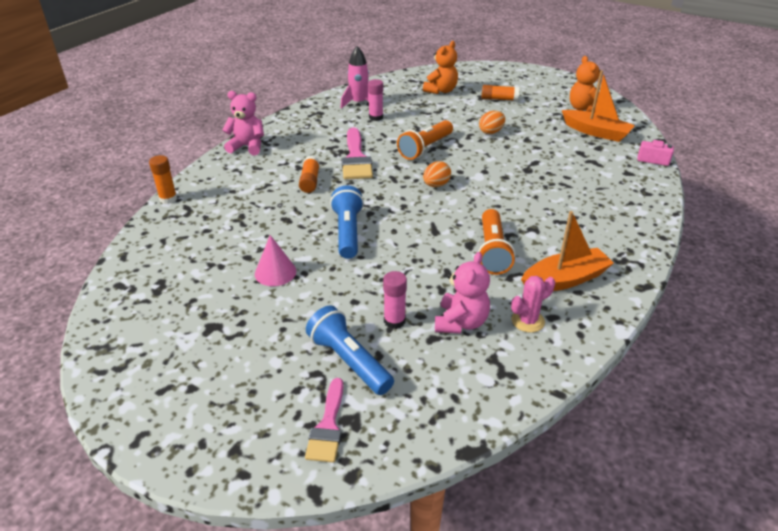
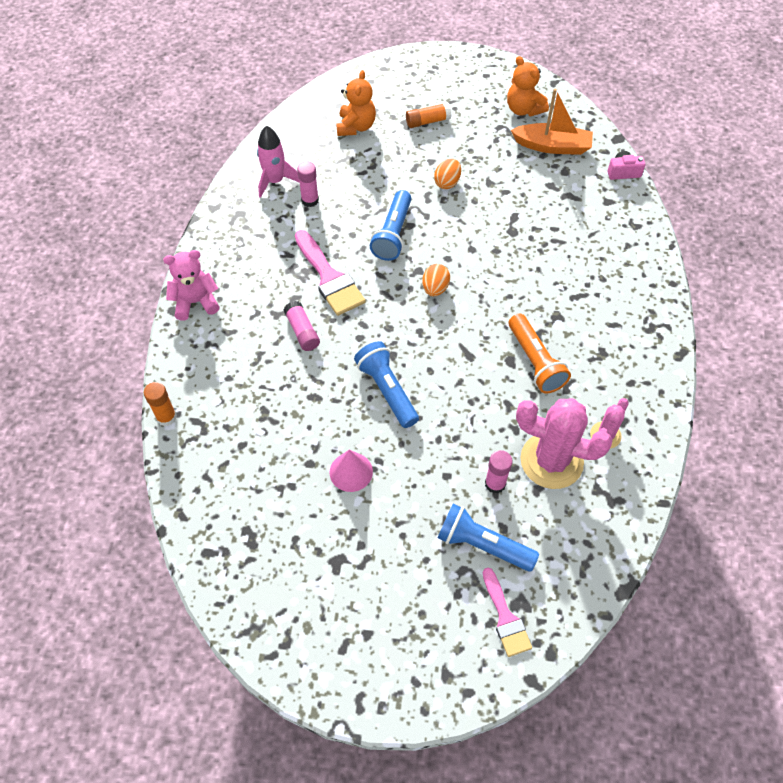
camera: 25 degrees left, 20 degrees up
(310, 181) = (302, 331): orange glue stick -> pink glue stick
(425, 148) = (393, 234): orange flashlight -> blue flashlight
(461, 322) = (551, 461): pink teddy bear -> pink cactus
(565, 279) = (613, 372): orange boat -> none

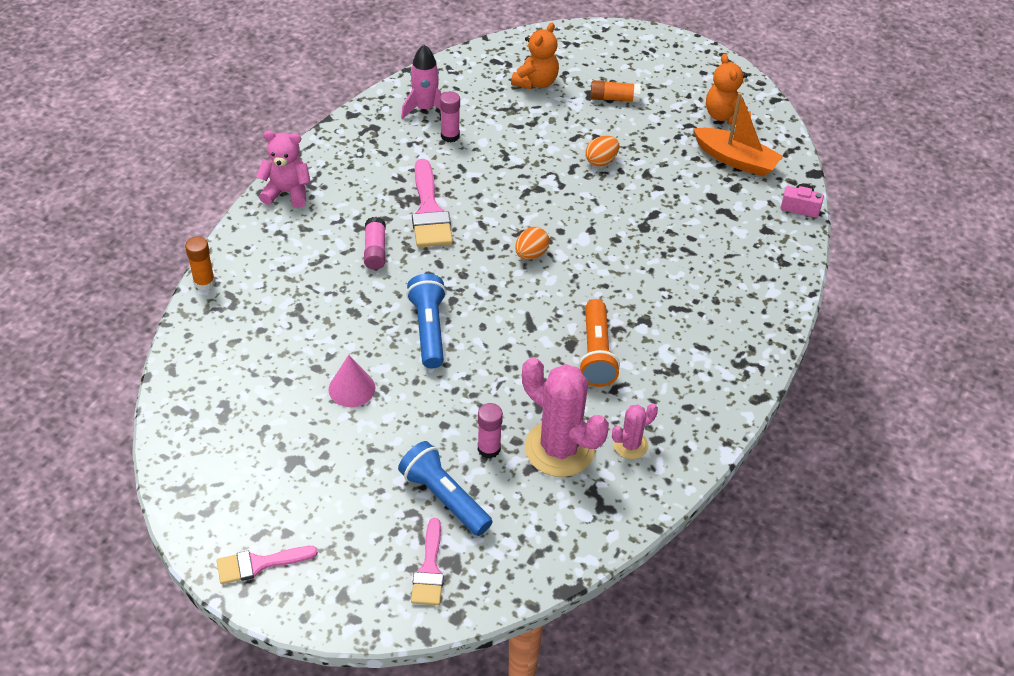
camera: 20 degrees right, 10 degrees down
(359, 675) = (259, 564): none -> pink brush
(393, 234) = (516, 191): blue flashlight -> none

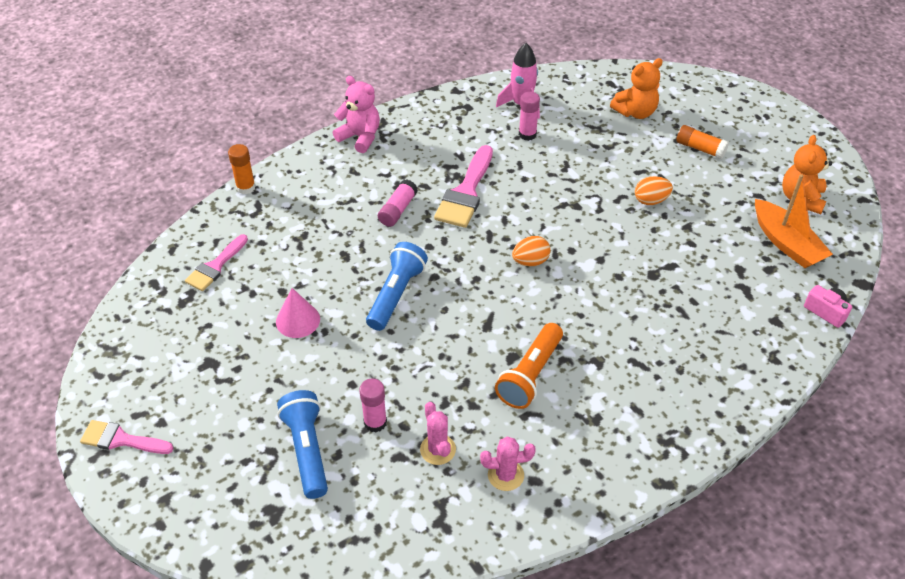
camera: 30 degrees right, 0 degrees up
(429, 569) = (250, 509): pink brush -> pink brush (215, 266)
(559, 448) = (438, 449): pink cactus -> pink cactus, size x0.50

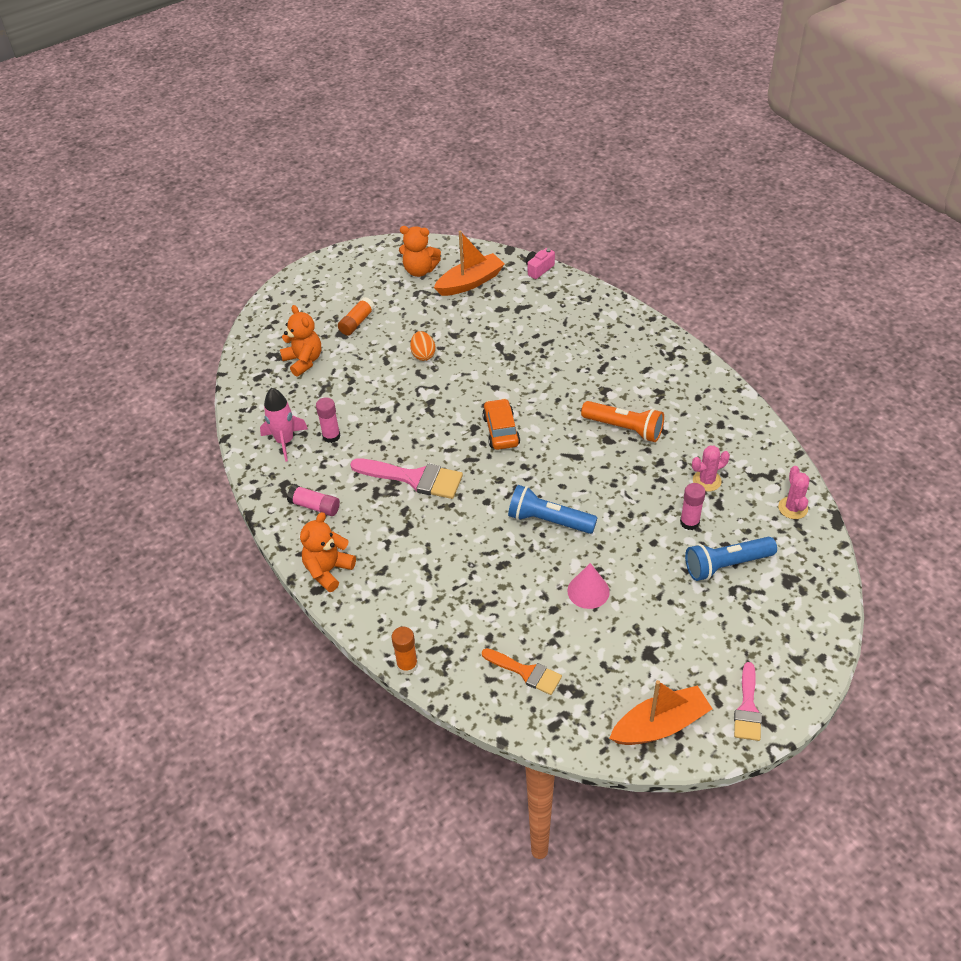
camera: 90 degrees left, 0 degrees up
(127, 362) = (660, 725): none -> orange boat
(215, 266) = (526, 672): pink brush -> orange brush
(360, 137) = (328, 570): pink teddy bear -> orange teddy bear
(398, 210) = (439, 528): pink glue stick -> pink glue stick (315, 506)
(505, 475) = (720, 440): pink cactus -> pink cactus (793, 508)
(530, 261) = (501, 431): orange egg -> orange car

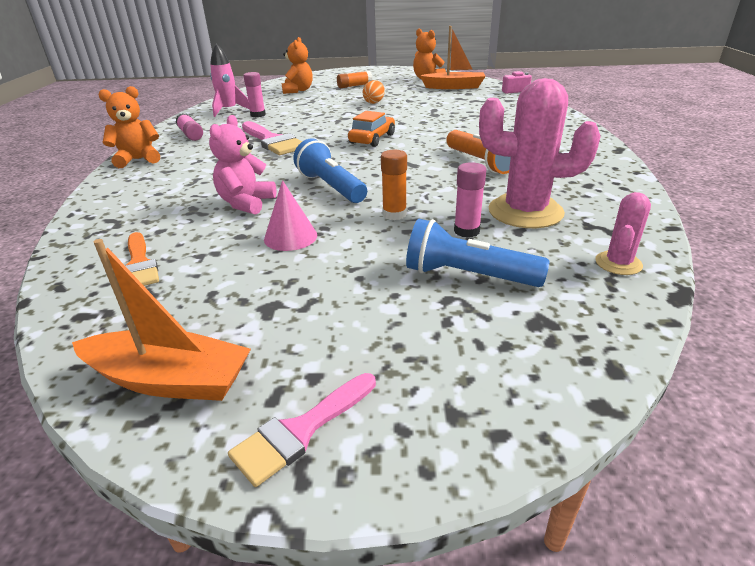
camera: 35 degrees right, 15 degrees down
(407, 665) = (75, 220): orange glue stick -> orange glue stick (394, 214)
(510, 574) = (246, 203): none -> pink teddy bear
(706, 481) = (525, 212): pink cactus -> pink cactus, size x2.00

